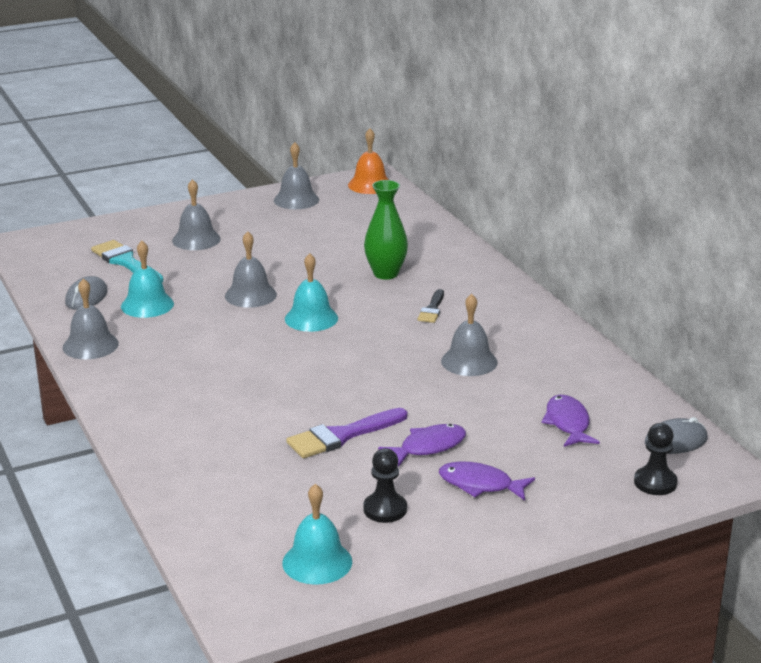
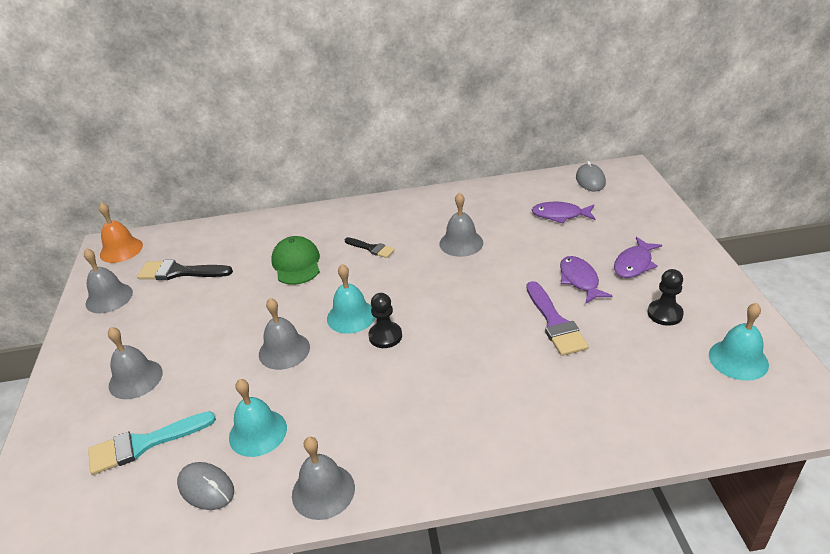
camera: 70 degrees left, 10 degrees up
(346, 220) = (179, 272): none -> black brush
(385, 274) = (296, 263): green vase -> green cap
(655, 483) = (637, 196): black pawn -> black pawn (385, 336)

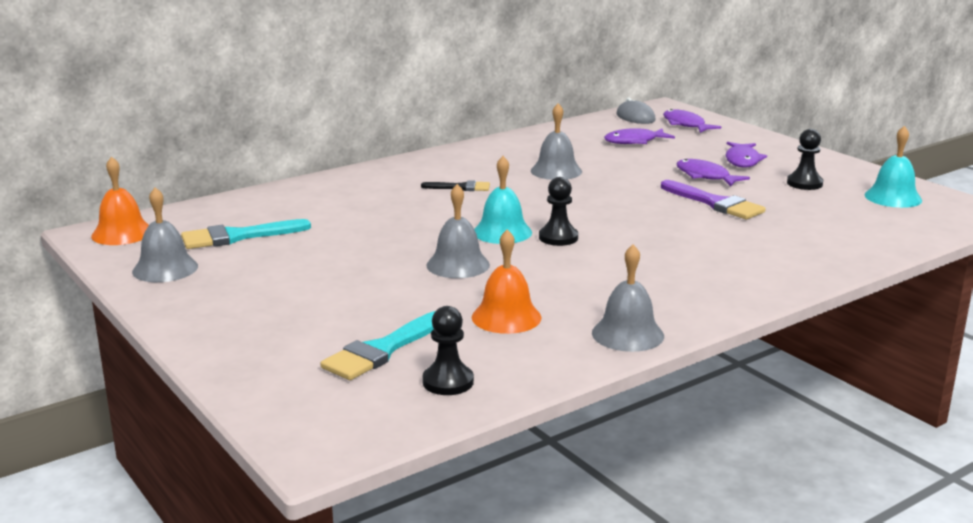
camera: 30 degrees left, 15 degrees down
(135, 379) = (300, 314): grey bell -> none
(149, 503) = (448, 382): none -> black pawn
(179, 272) = (237, 237): black brush -> turquoise brush
(206, 488) = (500, 359): grey mouse -> none
(258, 432) = (506, 317): turquoise bell -> orange bell
(296, 263) = (385, 209): green cap -> none
(626, 199) = (685, 125): none -> purple fish

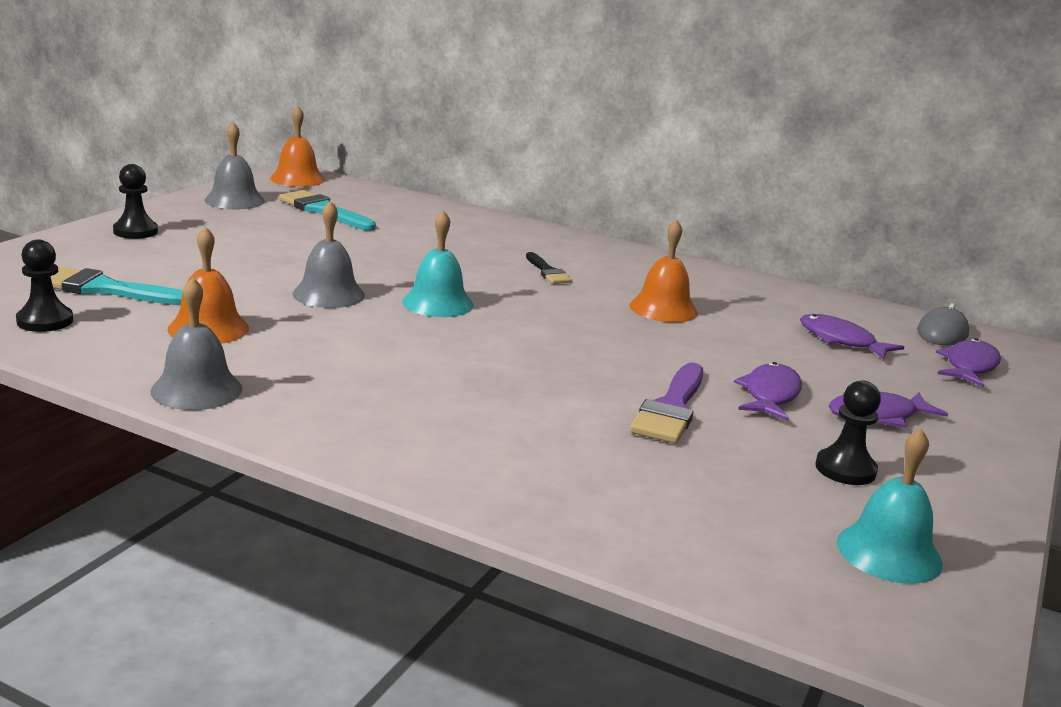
camera: 60 degrees right, 0 degrees up
(556, 171) = (663, 309): grey bell -> orange bell
(558, 238) = (448, 330): black pawn -> black pawn (135, 231)

